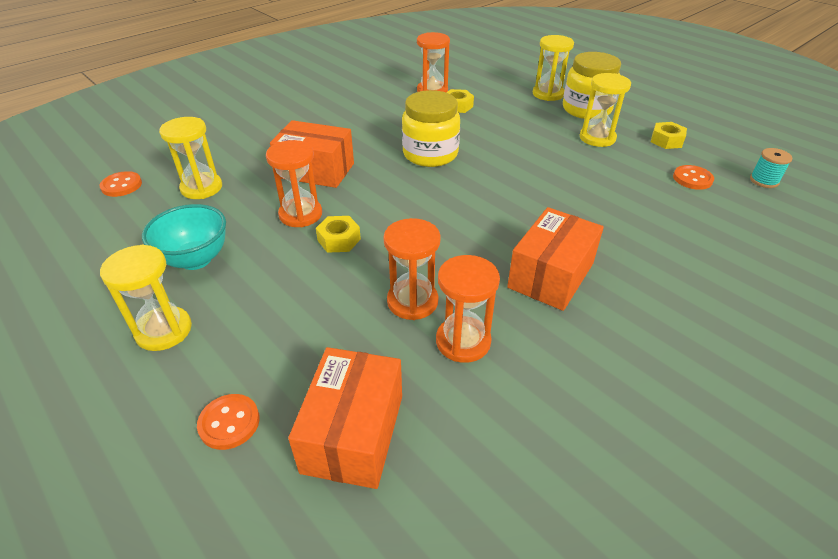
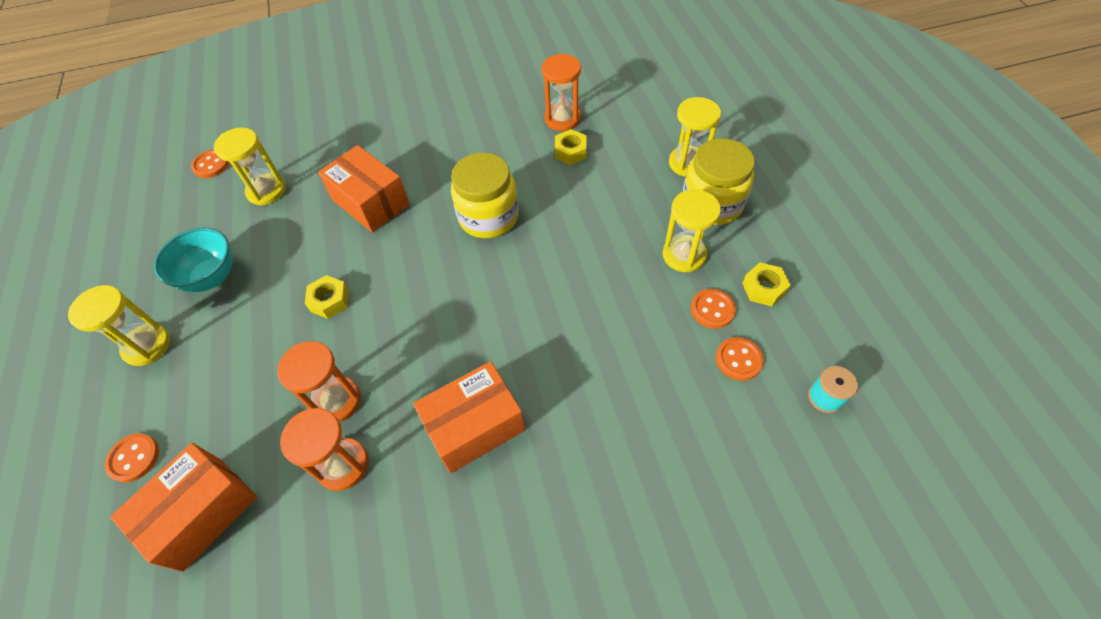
camera: 30 degrees right, 15 degrees up
(300, 214) = (321, 256): orange hourglass -> none
(647, 159) = (712, 309): none -> orange button

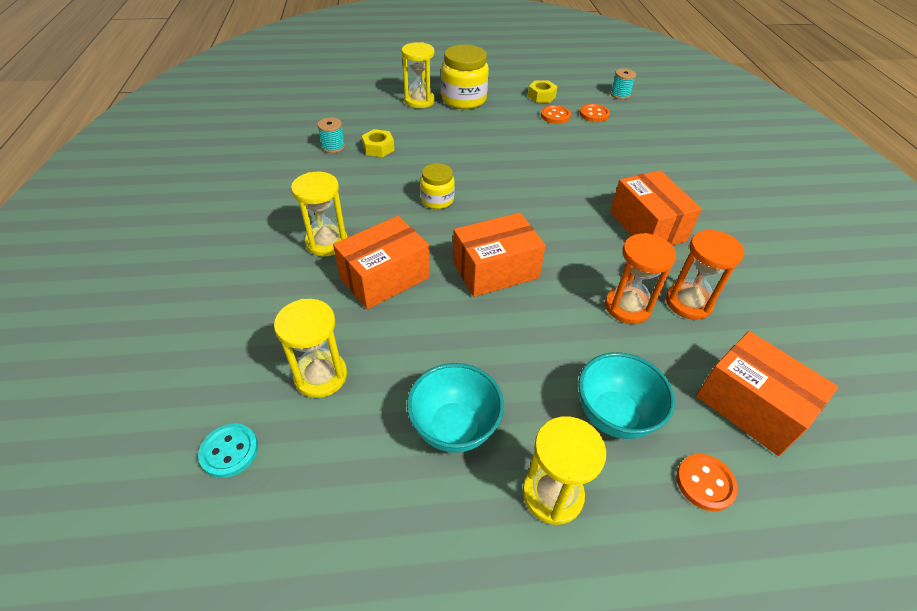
camera: 85 degrees left, 10 degrees down
(208, 388) = (614, 416): none -> turquoise bowl
(211, 165) = (229, 451): orange button -> turquoise button
(330, 301) = (512, 311): yellow nut -> none
(385, 280) = (495, 270): none -> orange box
(488, 217) = (437, 200): yellow jar -> yellow jar, size x0.58
(562, 119) = (333, 147): orange hourglass -> turquoise spool
(684, 255) = (507, 117): yellow hourglass -> yellow hourglass (327, 242)

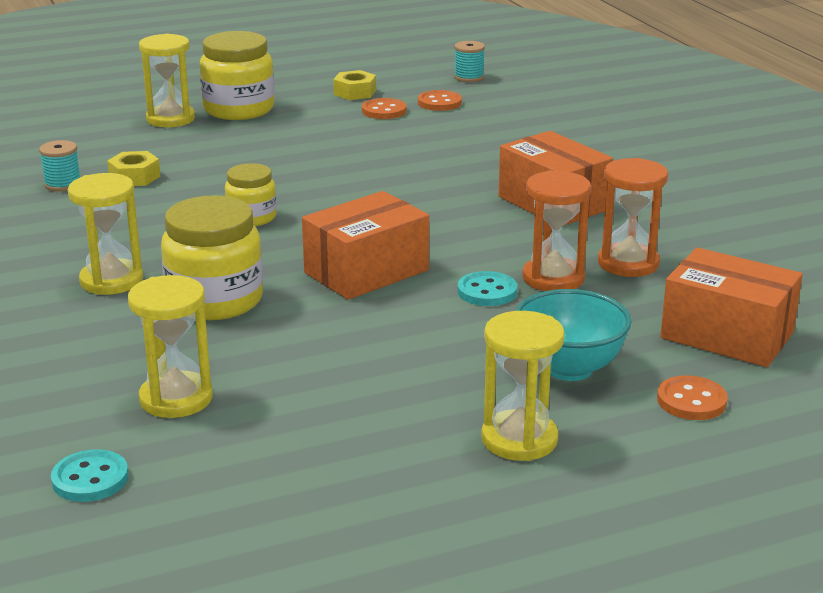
camera: 15 degrees left, 20 degrees down
(384, 277) = (215, 300): orange box -> yellow jar
(454, 428) = (376, 411): turquoise bowl -> none
(574, 310) = (487, 291): none -> turquoise button

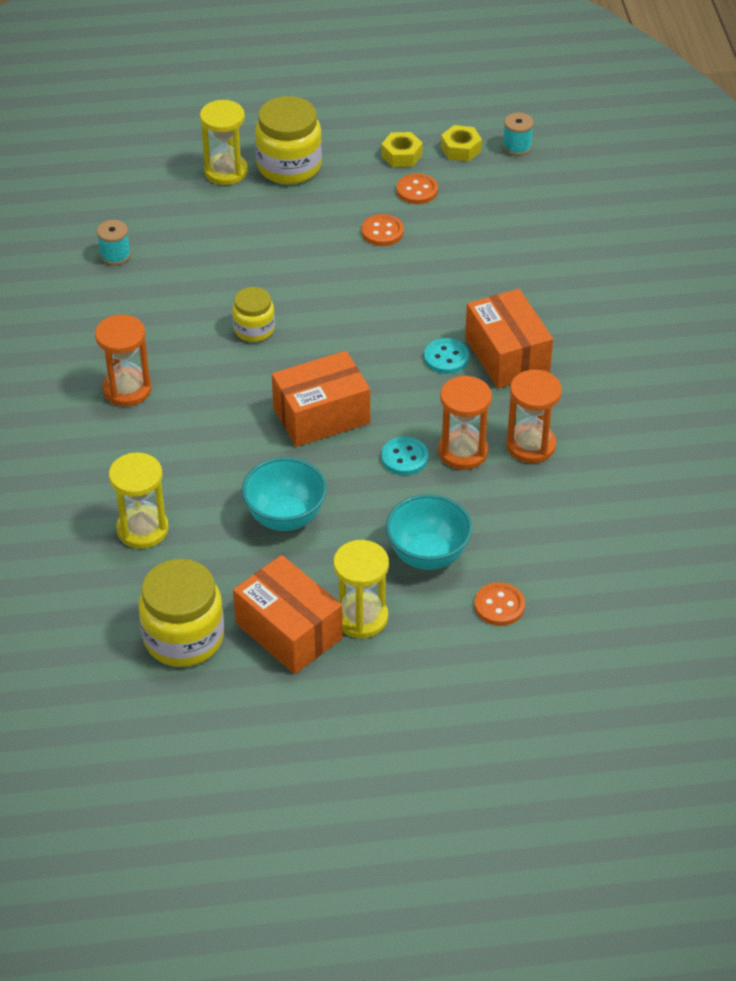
camera: 15 degrees right, 20 degrees up
(90, 479) = (69, 594): turquoise button -> turquoise button (446, 358)
(111, 280) = (127, 389): yellow hourglass -> orange hourglass
(134, 177) = (175, 255): yellow nut -> yellow nut (461, 149)
(215, 300) = (197, 428): yellow jar -> yellow jar (184, 637)
(366, 361) = (285, 517): none -> turquoise bowl
(439, 103) = (472, 186): orange button -> orange button (382, 232)
(727, 335) = (563, 543): orange box -> orange box (289, 630)

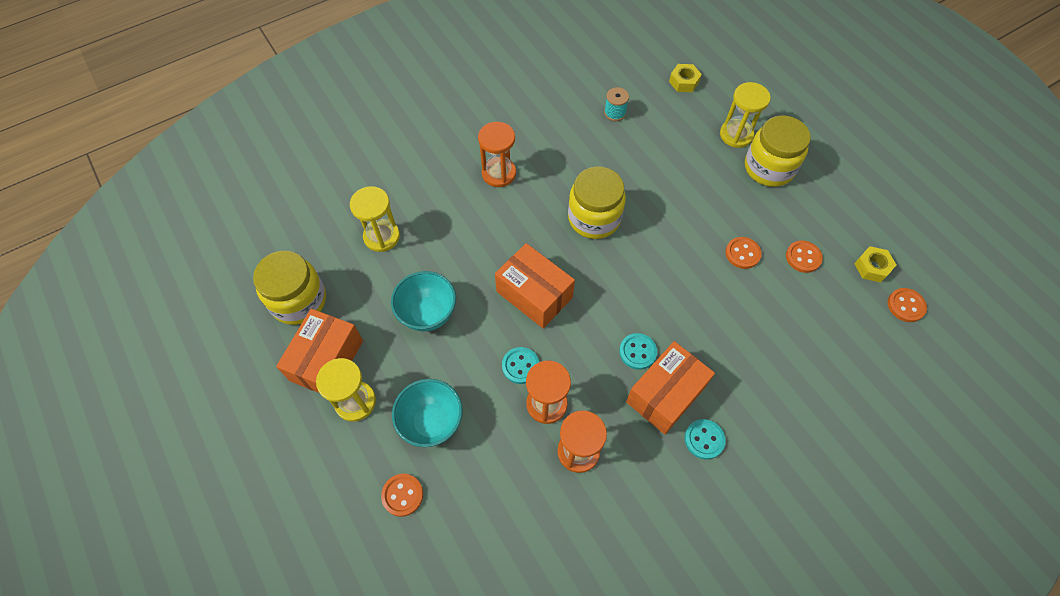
camera: 65 degrees right, 15 degrees up
(254, 329) = (594, 218): yellow jar -> yellow jar, size x1.72
(401, 155) = (834, 231): yellow nut -> yellow nut (684, 82)
(517, 147) = (905, 306): turquoise spool -> orange button
(571, 346) = (704, 439): none -> turquoise button

